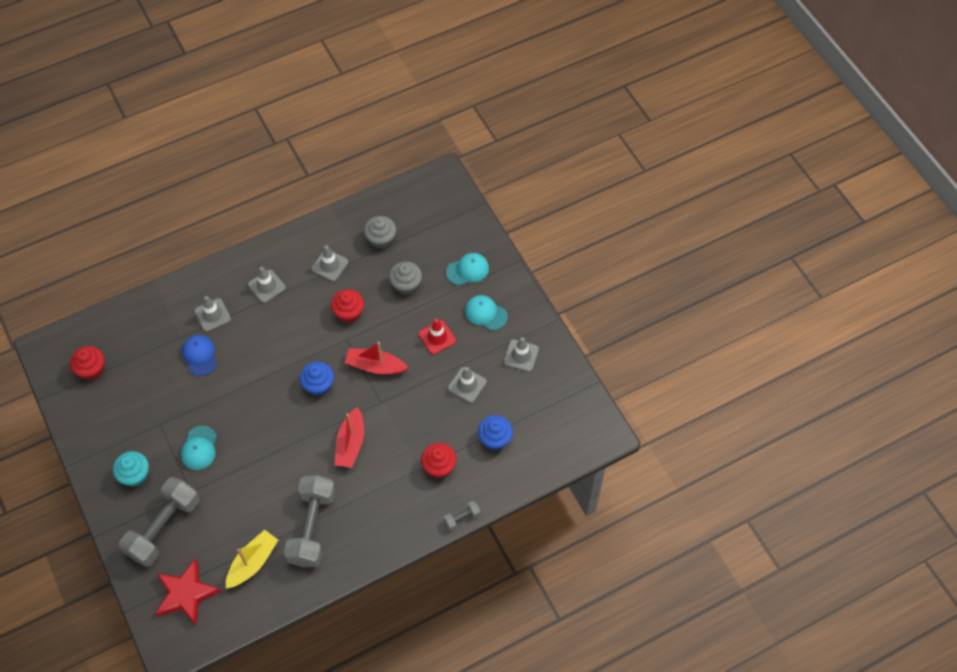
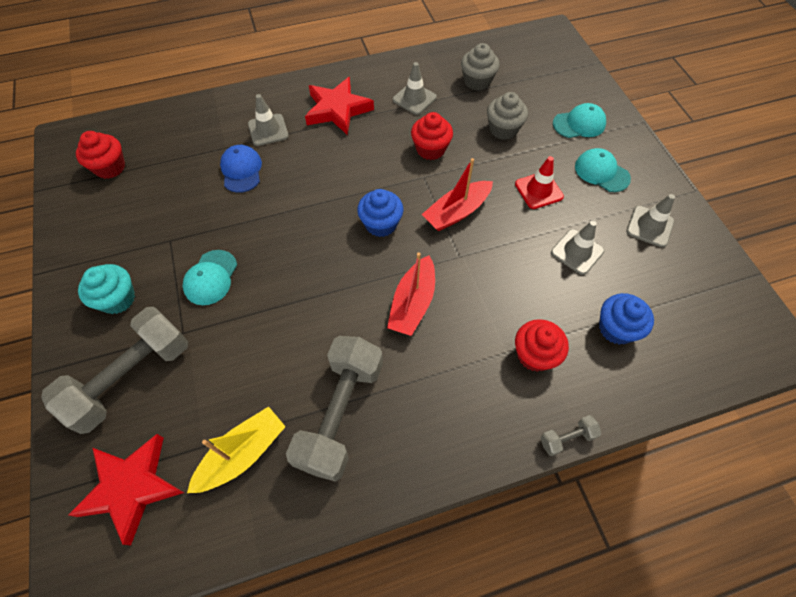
camera: 10 degrees right, 0 degrees up
(266, 286) = (337, 110): grey traffic cone -> red star
(375, 366) = (456, 212): red boat -> red boat turned 60 degrees counterclockwise

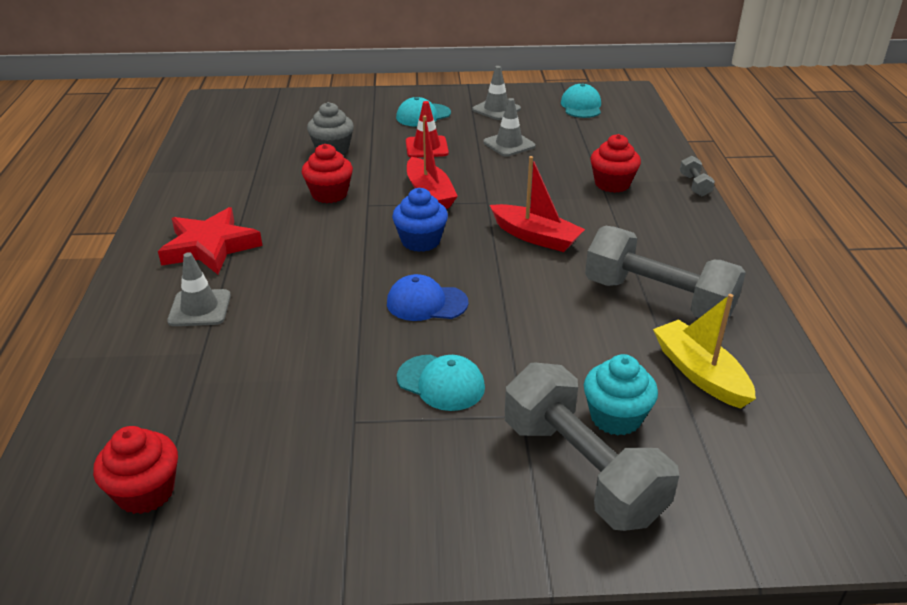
camera: 75 degrees left, 25 degrees down
(117, 299) = (441, 484): turquoise cupcake -> turquoise cupcake (615, 417)
(132, 487) = (740, 473): red star -> none
(241, 170) = (261, 340): blue cap -> blue cap (426, 303)
(414, 99) = (240, 192): grey traffic cone -> none
(477, 81) = (247, 151): grey cupcake -> none
(579, 124) = (355, 113): turquoise cap -> turquoise cap (581, 106)
(616, 328) = (595, 144): blue cupcake -> none

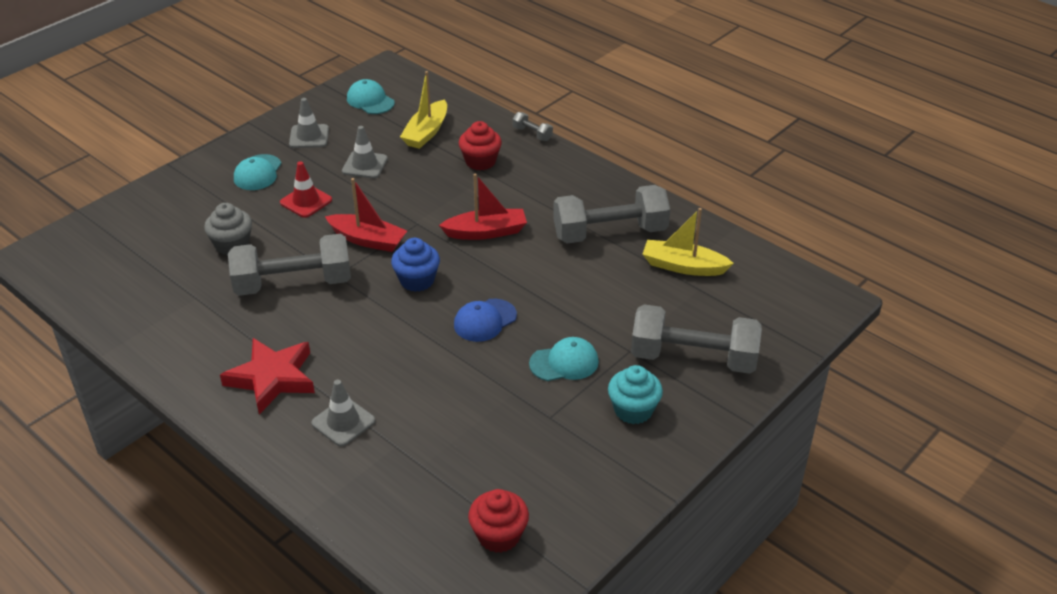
camera: 45 degrees left, 5 degrees up
(329, 194) = (293, 284): red cupcake -> grey dumbbell
(595, 144) = (426, 132): none -> yellow boat
(615, 417) = (674, 319): turquoise cupcake -> turquoise cupcake (633, 410)

